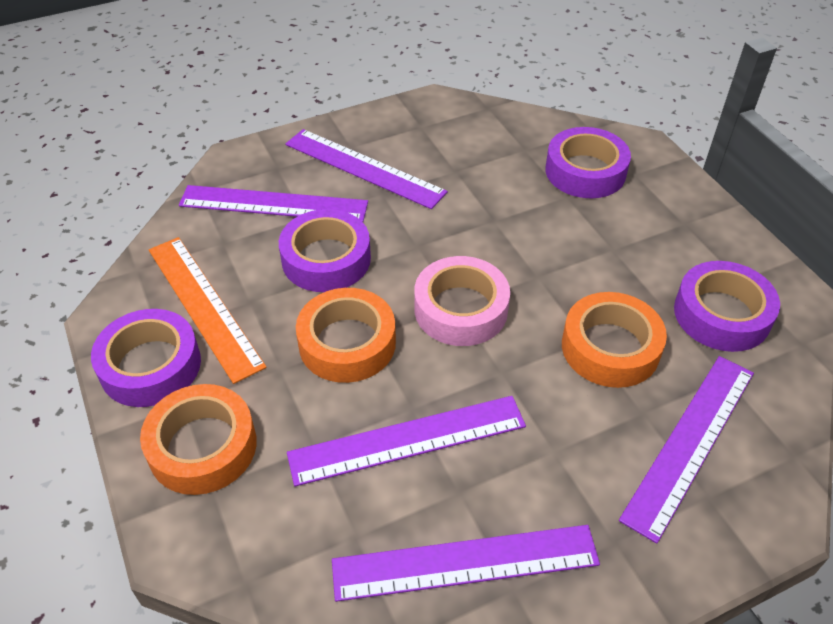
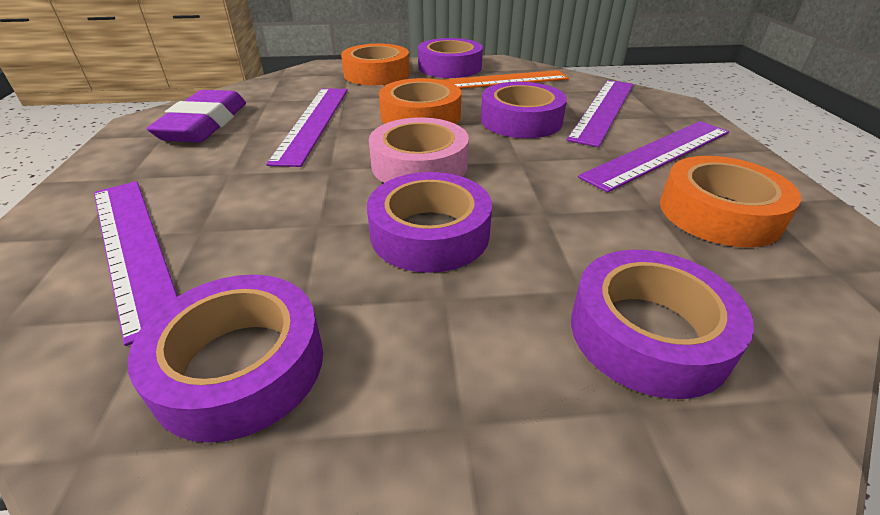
camera: 110 degrees right, 10 degrees down
(465, 563) = (204, 124): purple ruler -> purple eraser
(557, 273) = (430, 233): none -> purple tape
(610, 348) = (293, 236): orange tape -> orange tape (719, 213)

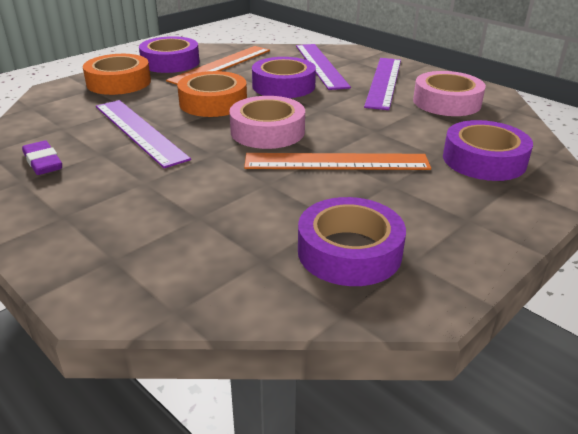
camera: 40 degrees left, 5 degrees down
(132, 248) = (172, 244): purple ruler -> none
(204, 124) = (43, 162): purple eraser -> purple eraser, size x0.59
(430, 233) = (336, 162): purple tape -> orange ruler
(719, 213) = (446, 102): orange tape -> pink tape

